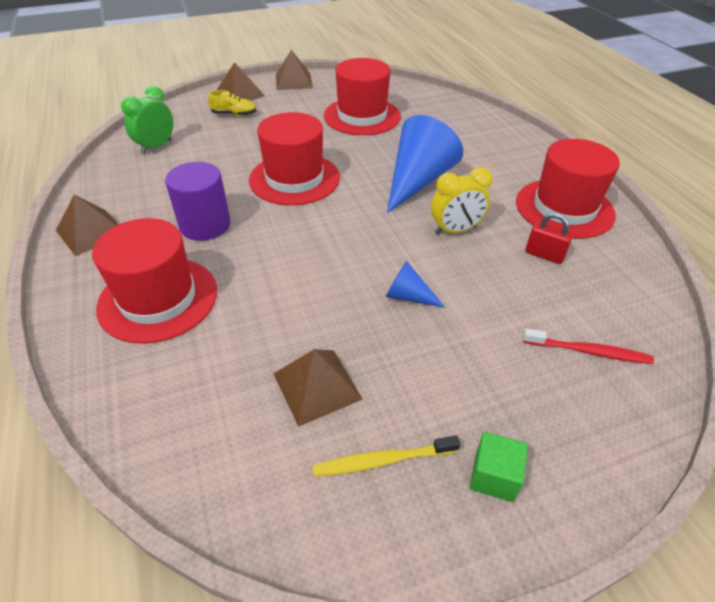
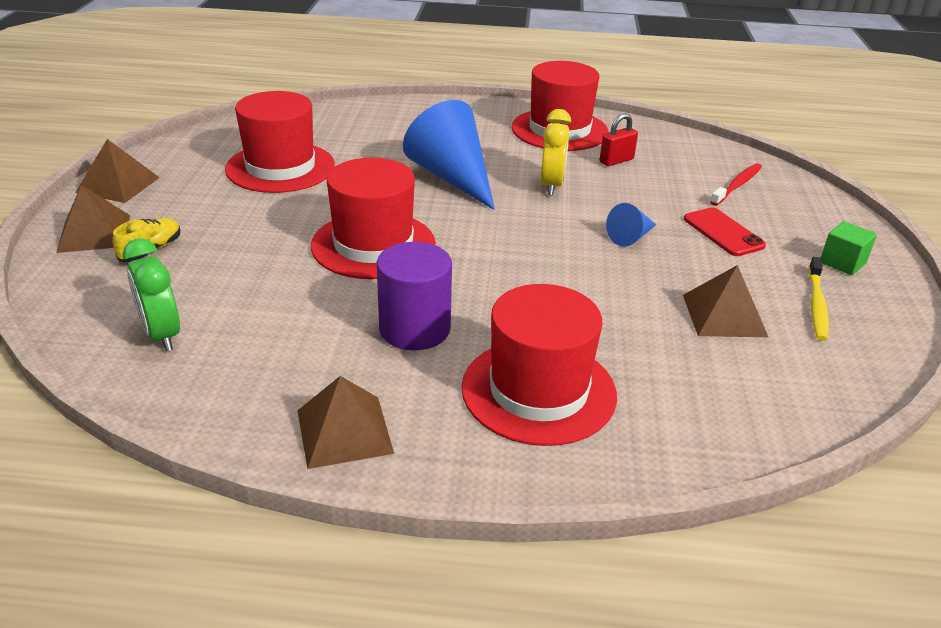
camera: 65 degrees left, 10 degrees down
(472, 358) = (723, 232): none -> red phone

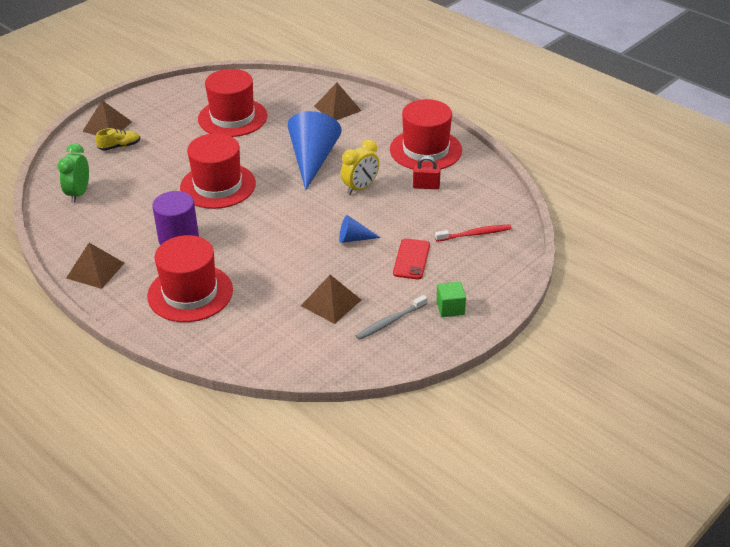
camera: 40 degrees right, 5 degrees up
(118, 185) = (146, 99): brown pyramid -> brown pyramid (337, 108)
(816, 305) = (390, 322): yellow toothbrush -> grey toothbrush

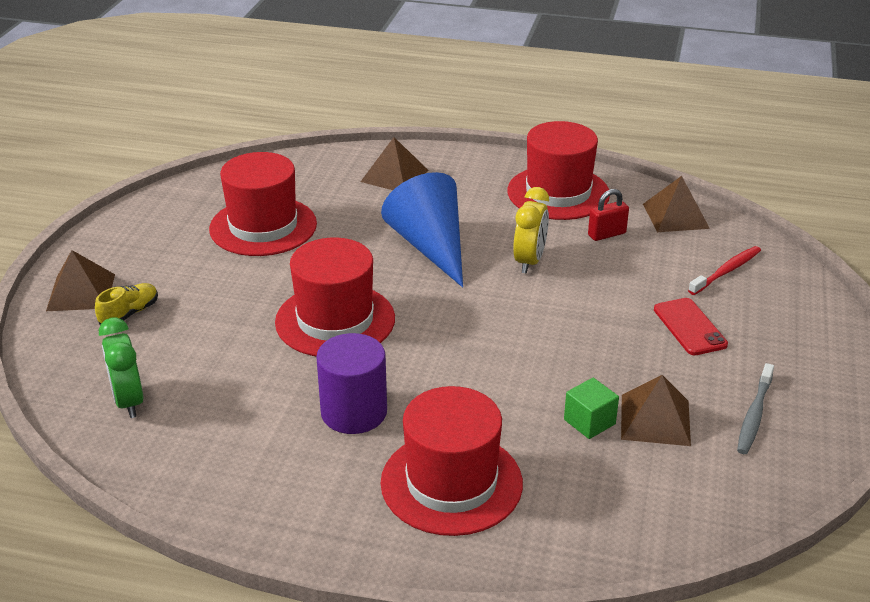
camera: 30 degrees left, 5 degrees down
(95, 270) = (270, 506): brown pyramid -> brown pyramid (675, 216)
(354, 238) = (592, 326): blue cone -> none
(450, 308) = (802, 369): green cube -> green cube (589, 422)

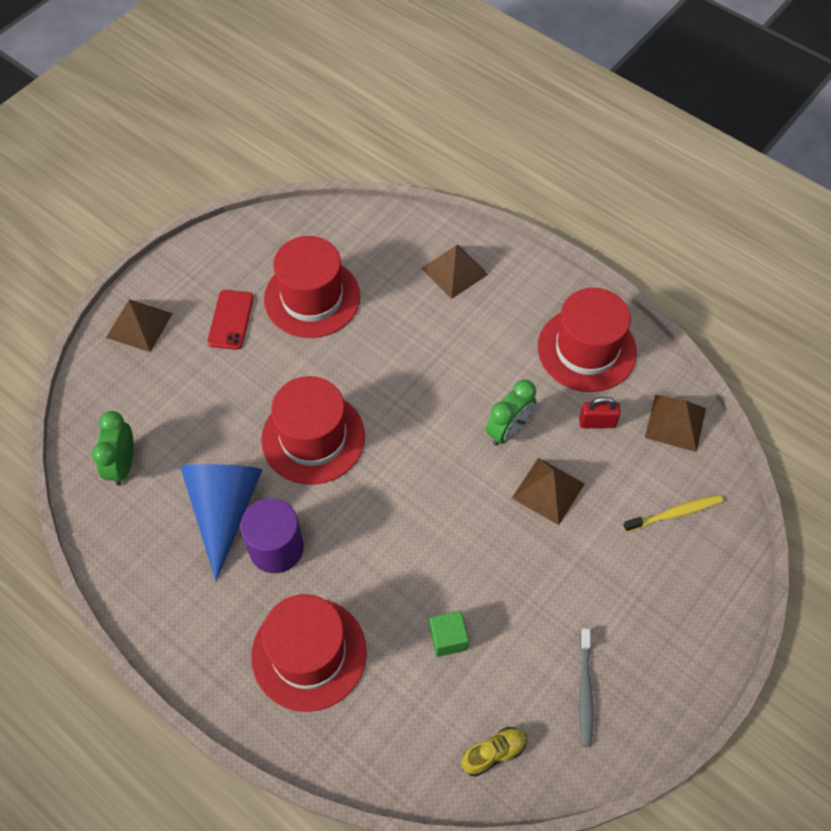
camera: 25 degrees right, 25 degrees up
(129, 313) = (164, 365): yellow shoe -> yellow shoe (493, 753)
(430, 246) = (435, 378): blue cone -> blue cone (224, 510)
(529, 261) = (508, 430): yellow clock -> green clock
(655, 420) = (501, 659): brown pyramid -> brown pyramid (548, 491)
(689, 327) = (597, 568): red phone -> red phone (231, 320)
(726, 271) = (675, 513): red toothbrush -> yellow toothbrush
(754, 415) = (585, 691): grey toothbrush -> grey toothbrush turned 45 degrees counterclockwise

